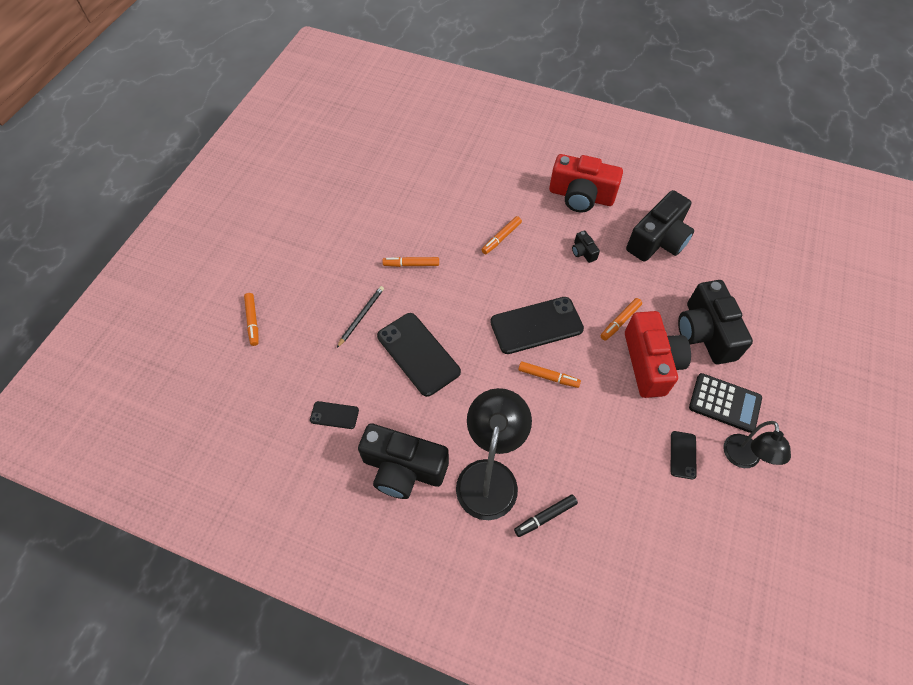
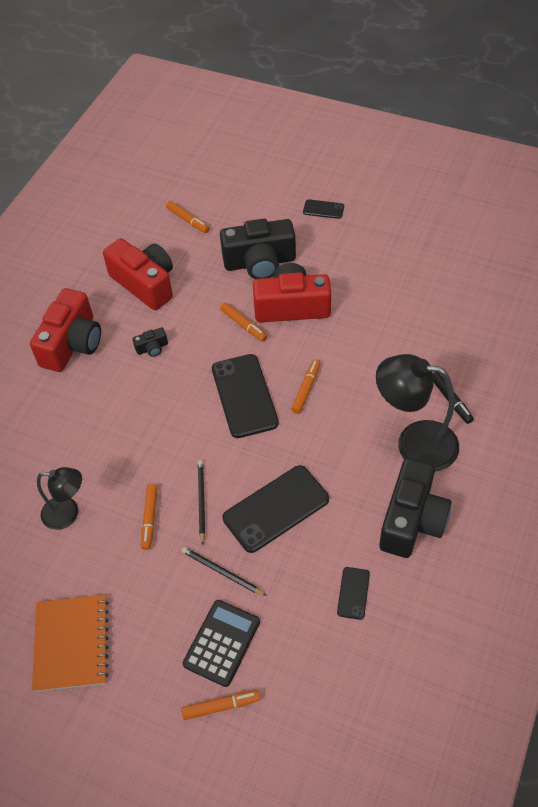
camera: 85 degrees left, 5 degrees down
(313, 227) = (71, 643): none -> orange notebook
(427, 298) = (201, 501): none -> black pencil
(501, 238) = (122, 423): orange marker -> orange marker (188, 220)
(658, 240) = (145, 284): black camera -> red camera
(683, 455) = (384, 295): black phone -> black phone (323, 209)
(724, 403) = (333, 259): black calculator -> black calculator (221, 643)
(742, 459) = (386, 256): black lamp -> black lamp (68, 514)

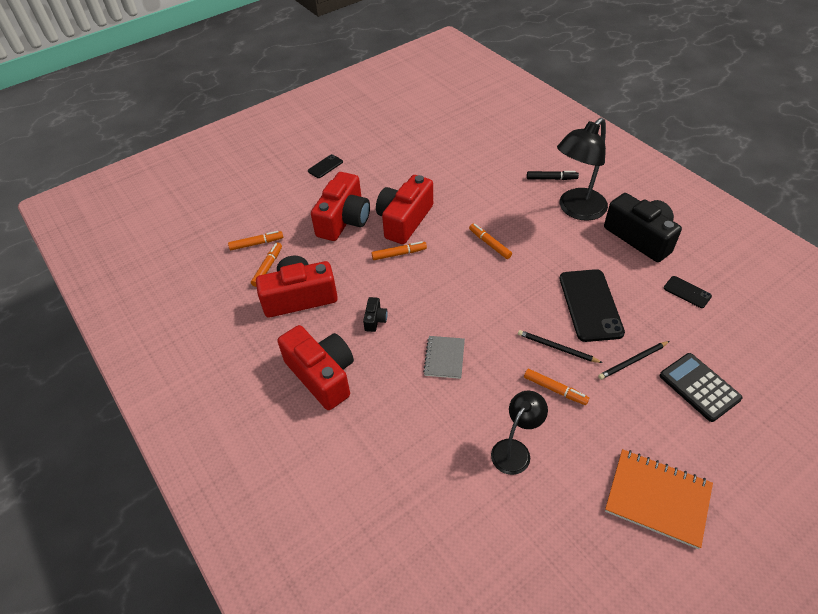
camera: 60 degrees left, 5 degrees down
(138, 418) = (444, 358): none -> grey notebook
(221, 706) = (757, 410): orange marker -> orange marker (267, 267)
(244, 396) = (470, 281): black phone -> none
(260, 262) = (344, 220): black camera -> red camera

